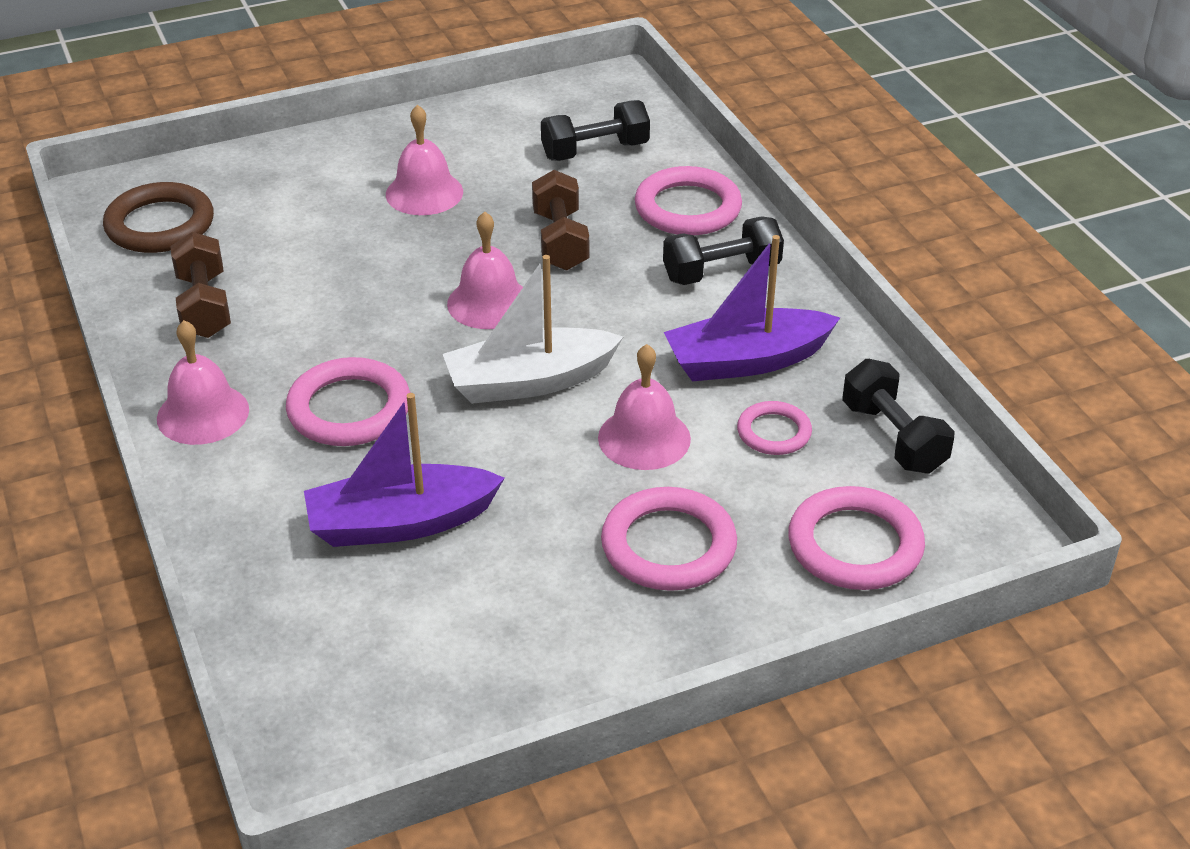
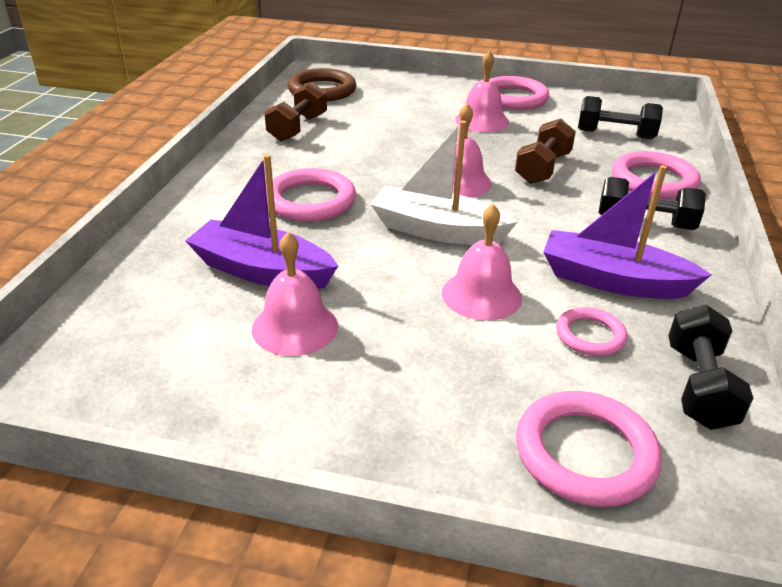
camera: 35 degrees right, 5 degrees down
(203, 414) = (231, 172): pink bell -> pink bell (295, 327)
(668, 546) = (423, 373): pink ring -> pink ring (513, 98)

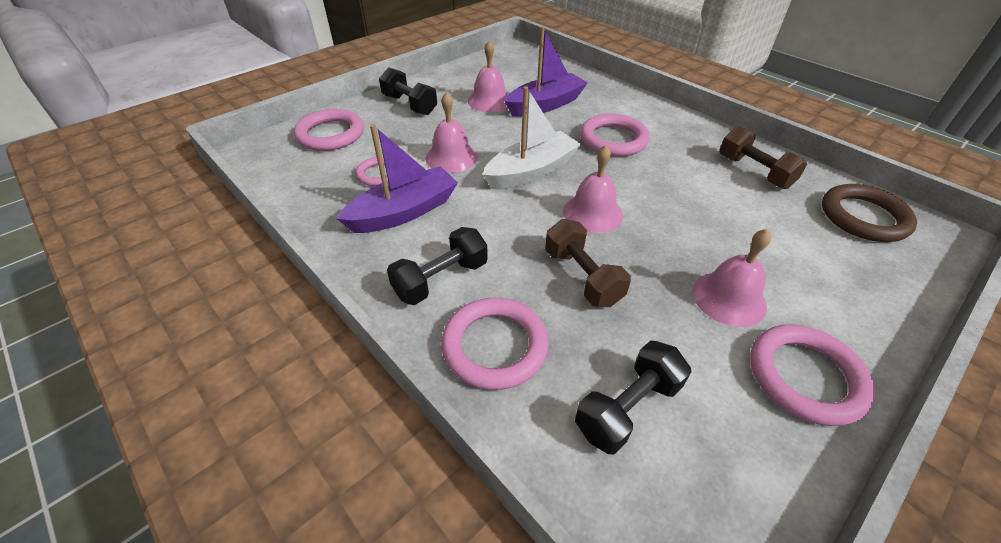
camera: 125 degrees right, 10 degrees up
(699, 386) = (306, 186): black dumbbell -> black dumbbell (409, 105)

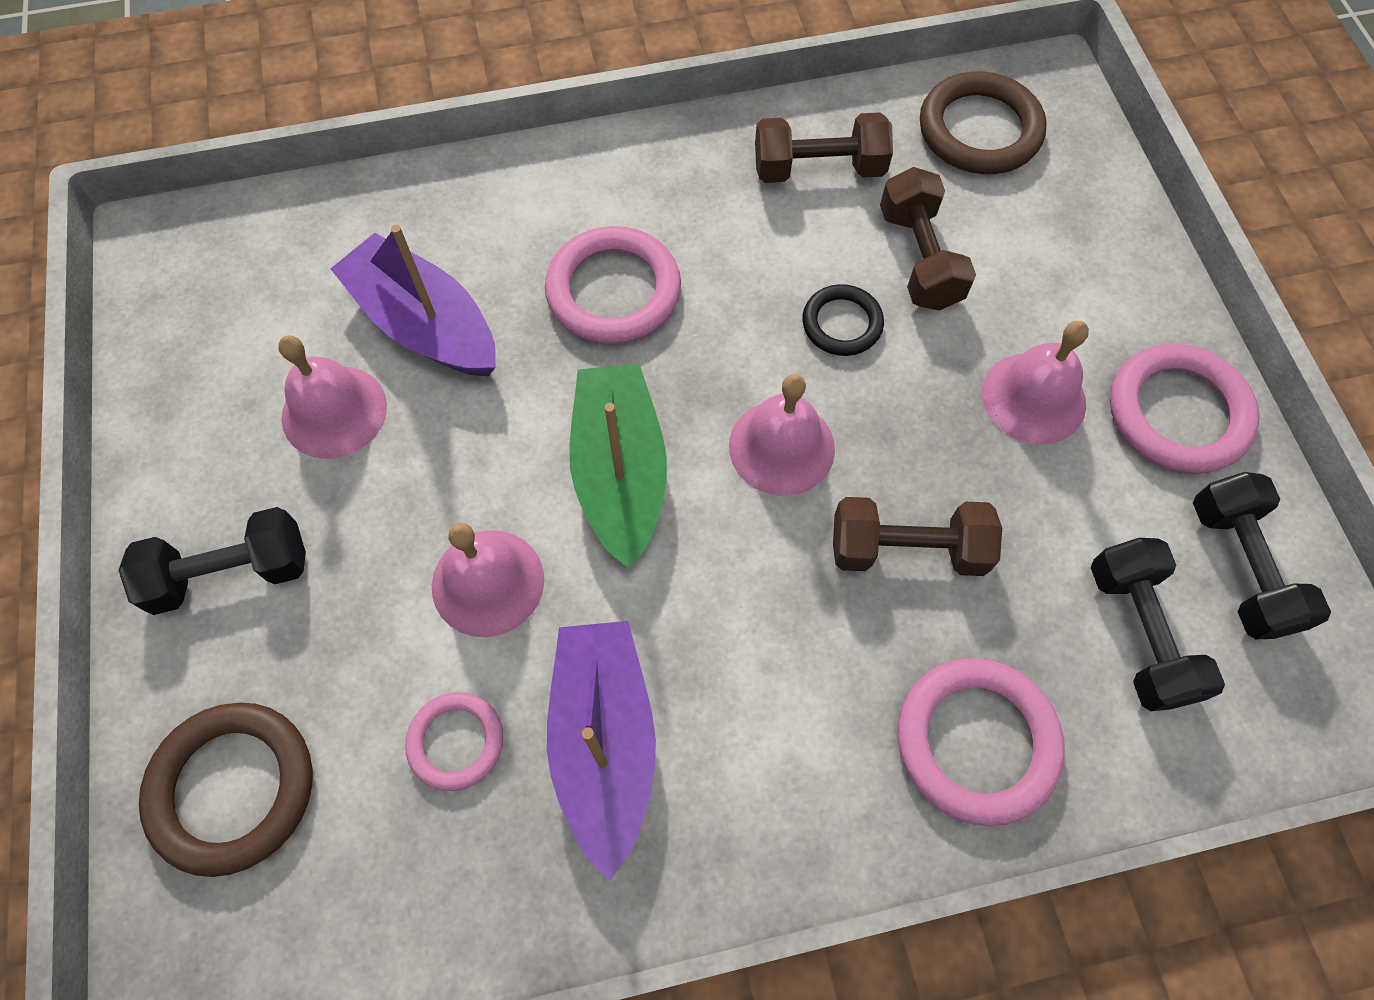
camera: 60 degrees left, 20 degrees up
(330, 134) = (233, 788): pink ring -> brown ring
(441, 279) = (809, 755): black dumbbell -> black dumbbell (1240, 567)
(531, 171) = (620, 472): white boat -> green boat
(545, 105) = (425, 324): purple boat -> purple boat turned 45 degrees counterclockwise
(681, 209) = (842, 323): none -> black ring
(753, 222) = (919, 258): none -> brown dumbbell

